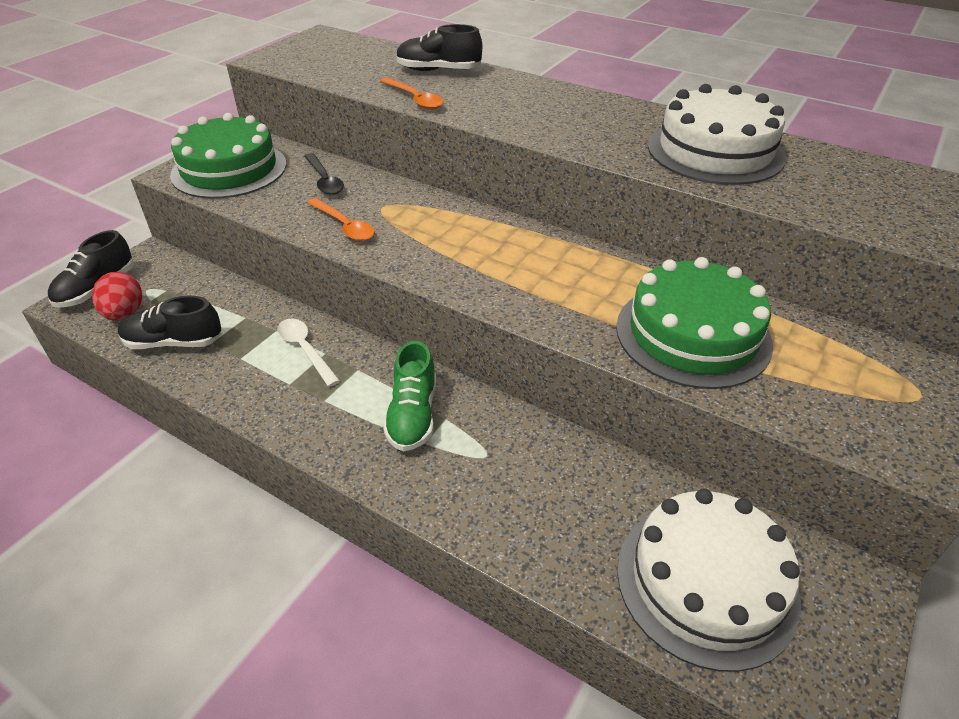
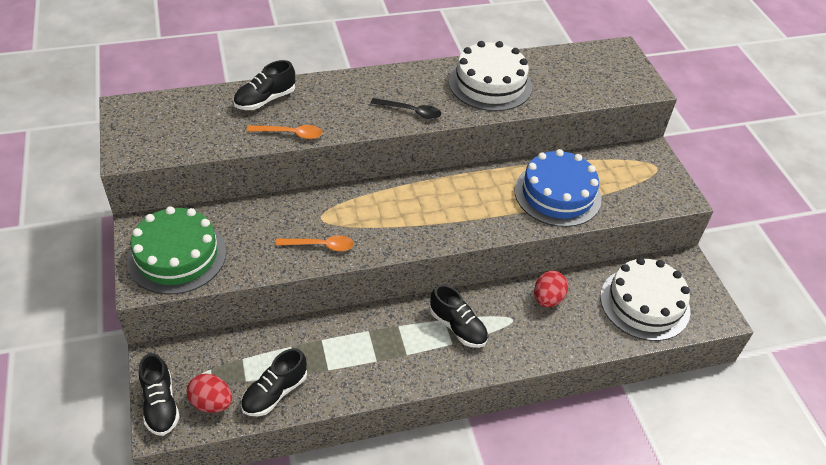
camera: 50 degrees left, 5 degrees up
(305, 350) = (356, 337): white spoon -> none
(324, 180) = (256, 222): black spoon -> black spoon (411, 111)
(413, 415) = (457, 327): green shoe -> black shoe
(563, 467) = (547, 299): none -> red egg
(693, 334) = (557, 194): green cake -> blue cake

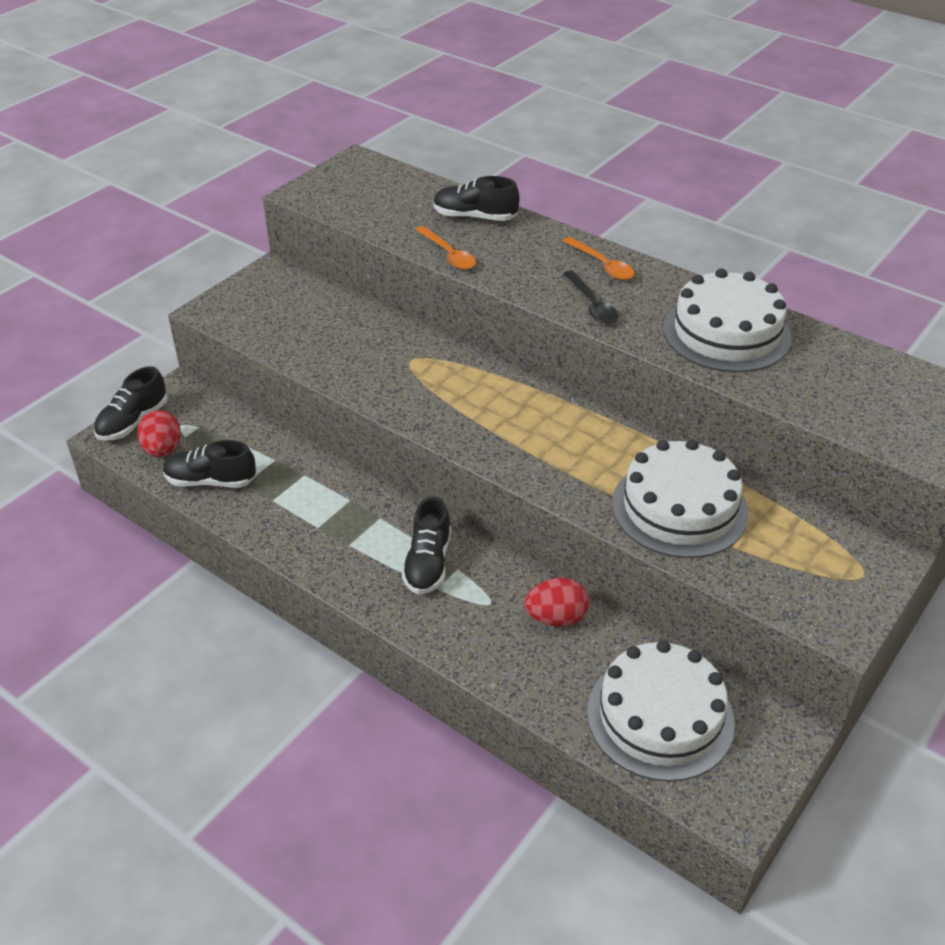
camera: 55 degrees right, 5 degrees down
(177, 256) = (262, 308): green cake -> none
(320, 246) = (374, 379): orange spoon -> orange spoon (602, 265)
(557, 194) = (679, 508): blue cake -> white cake

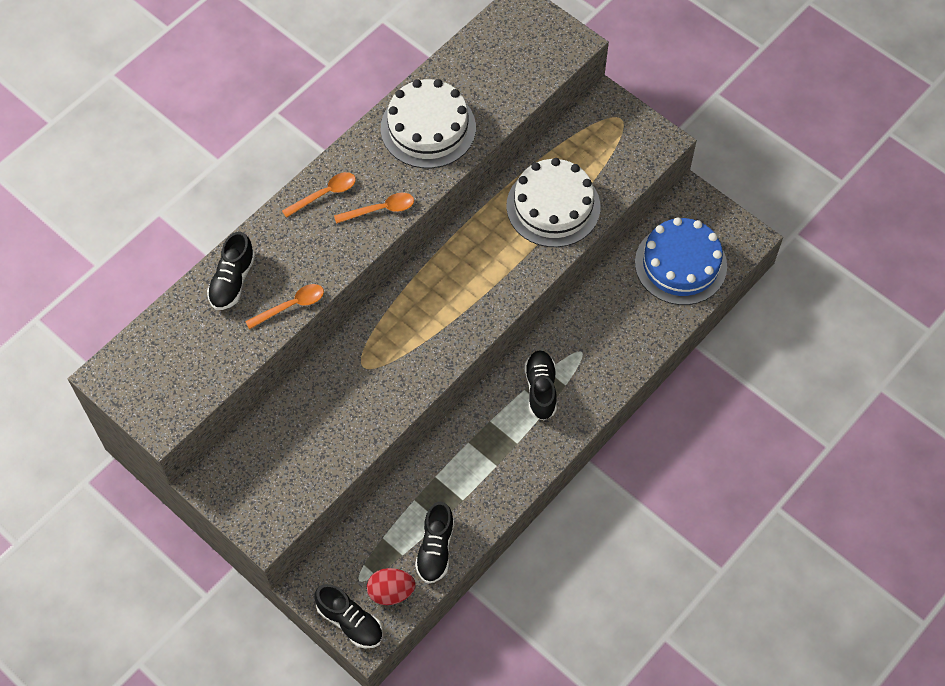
camera: 85 degrees left, 20 degrees up
(428, 563) = (541, 389): black shoe -> black shoe turned 105 degrees counterclockwise
(556, 618) = (597, 312): red egg -> none
(592, 305) = (380, 209): black spoon -> orange spoon
(660, 717) = (680, 264): white cake -> blue cake

